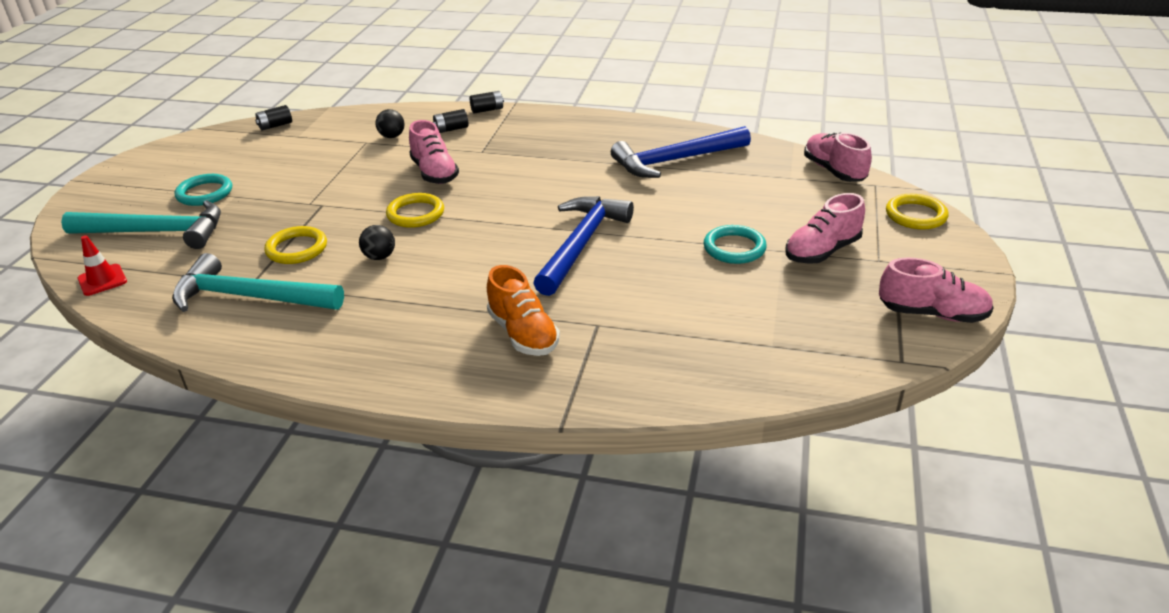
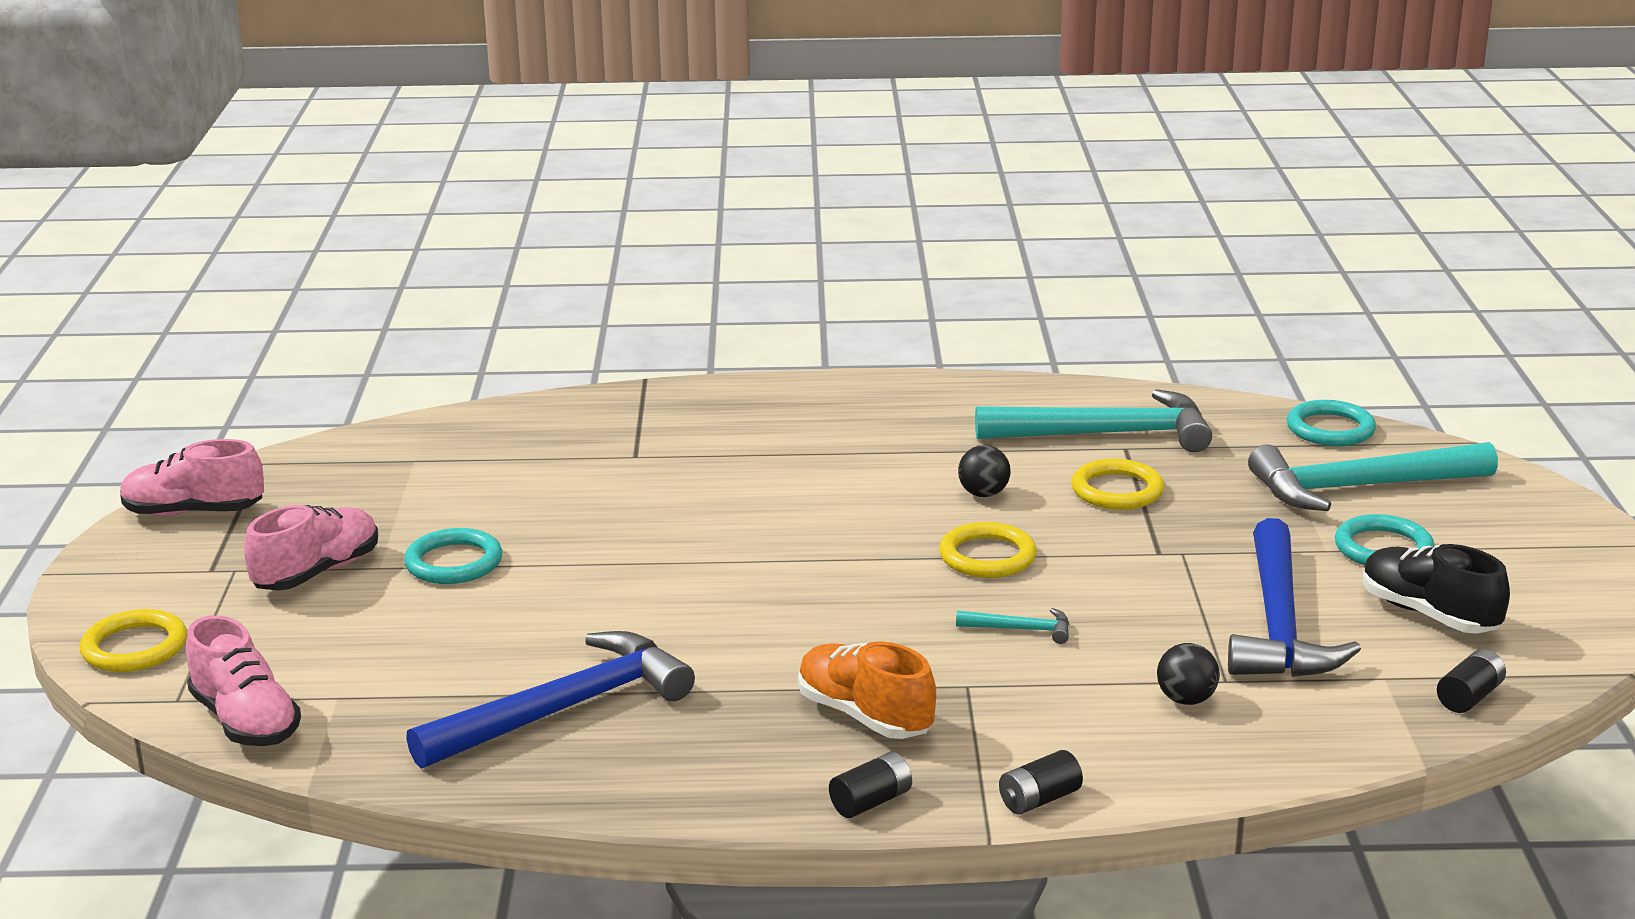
camera: 165 degrees right, 10 degrees down
(102, 280) = (1330, 429): red traffic cone -> turquoise ring
(237, 159) = (1428, 614): none -> black shoe
(434, 173) = (1021, 629): pink shoe -> turquoise hammer
(451, 129) = (1076, 733): black battery -> black battery (871, 802)
(523, 334) = (724, 438): orange shoe -> orange shoe (864, 716)
(581, 244) = (692, 542): blue hammer -> blue hammer (1278, 624)

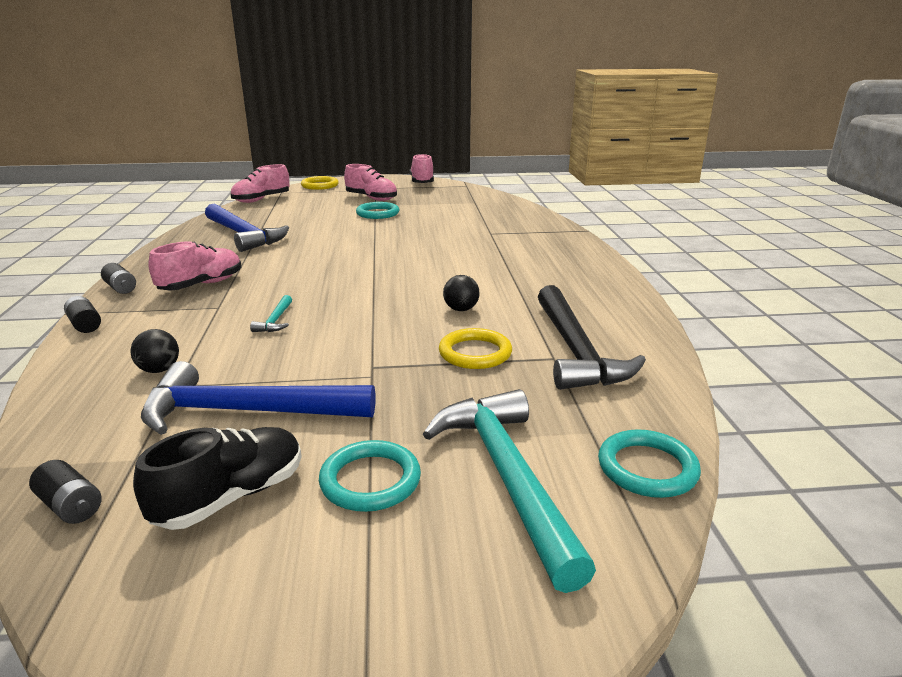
camera: 85 degrees right, 0 degrees up
(864, 716) = (201, 285): orange shoe -> pink shoe
(987, 556) = (372, 311): yellow ring -> none
(1106, 434) = (575, 351): turquoise hammer -> black hammer

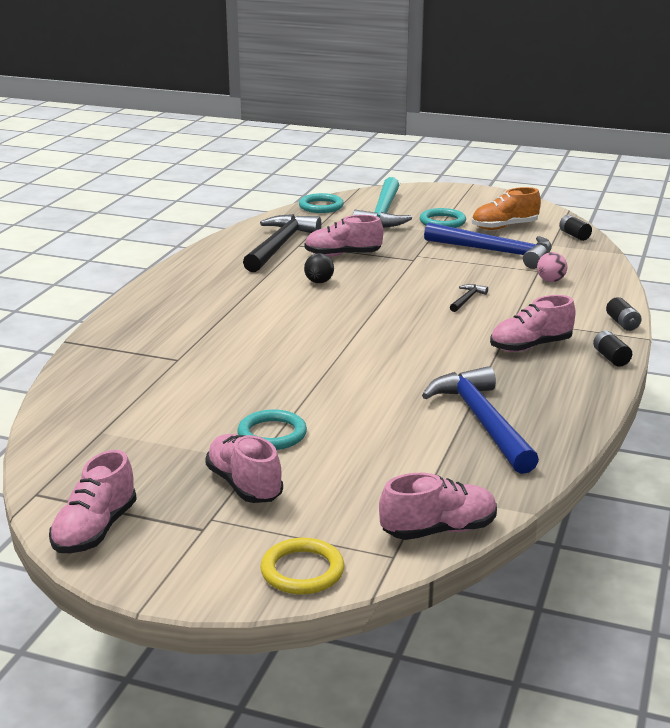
camera: 155 degrees left, 0 degrees up
(159, 370) = (550, 280): black ball -> pink ball
(231, 497) = (504, 227): black shoe -> orange shoe
(275, 320) = (467, 299): turquoise hammer -> black hammer
(475, 353) = (342, 255): yellow ring -> pink shoe

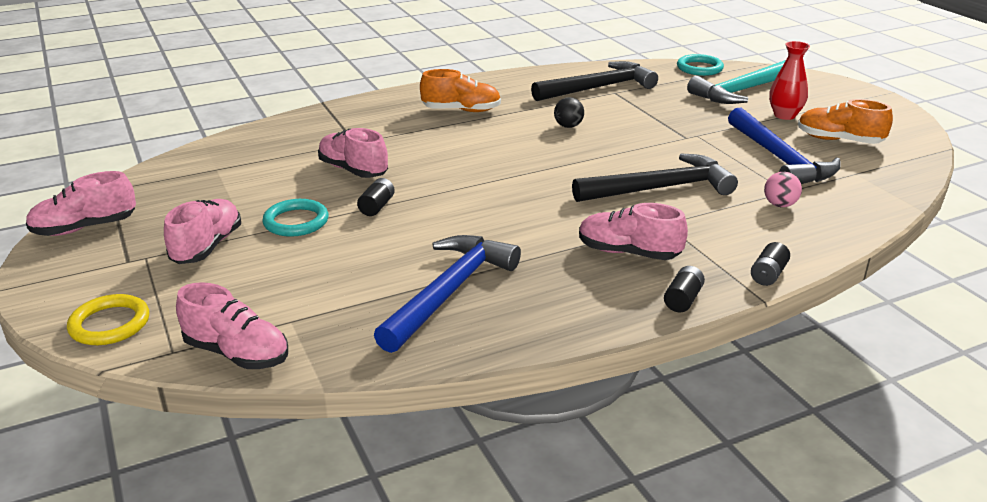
camera: 45 degrees right, 5 degrees up
(210, 301) = (461, 110): none -> orange shoe
(342, 255) = (633, 112): pink shoe -> pink shoe (353, 170)
(442, 222) = (784, 115): turquoise ring -> red vase
(467, 299) = (660, 188): black hammer -> black hammer, size x2.38
(574, 235) = (902, 174): black battery -> black battery (377, 206)

